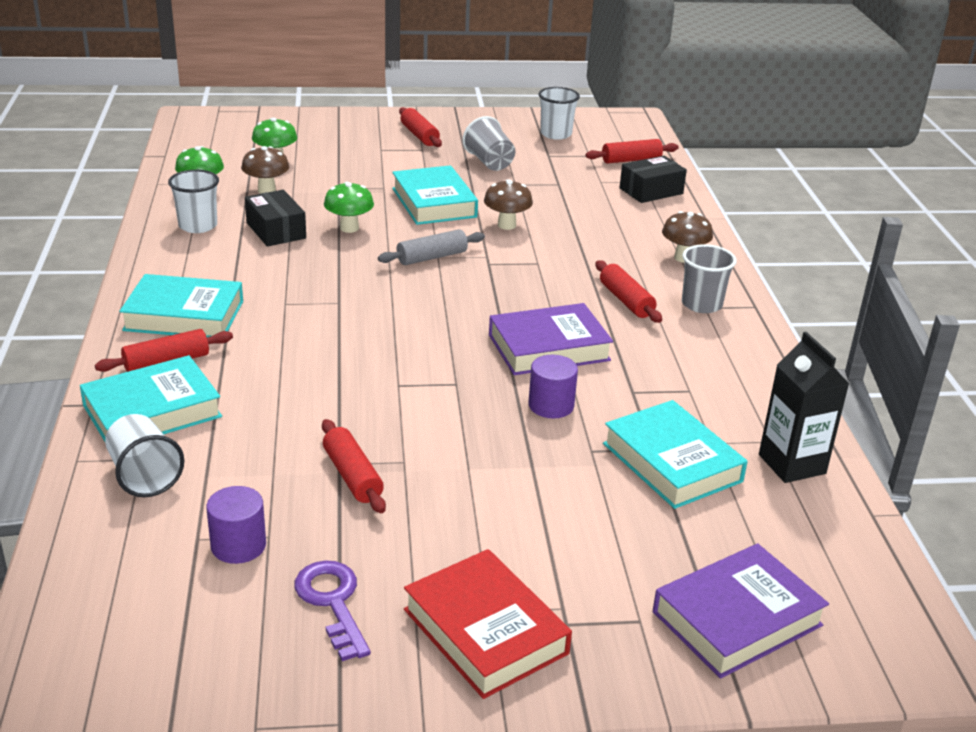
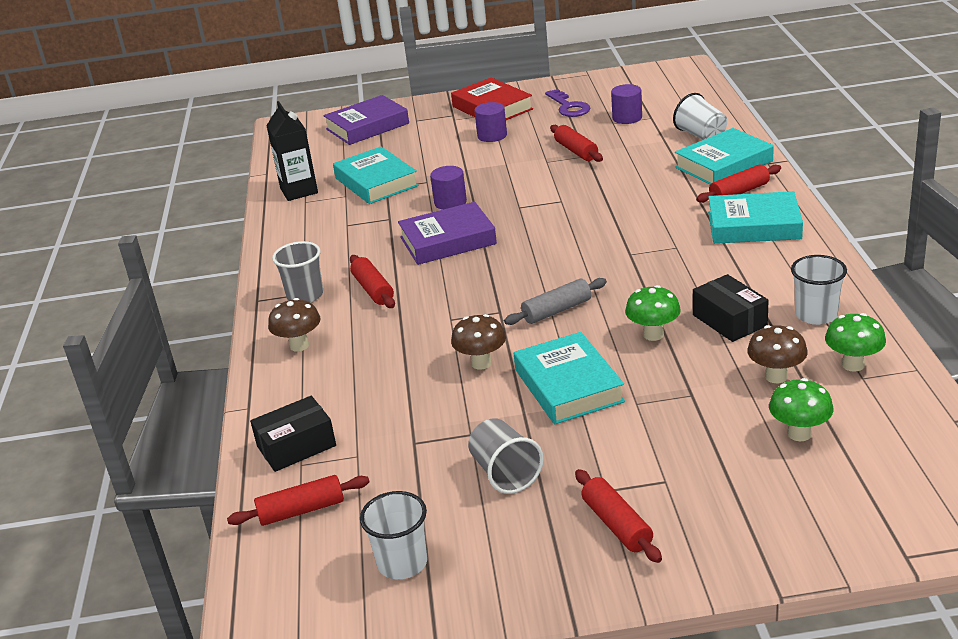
camera: 175 degrees left, 0 degrees up
(488, 541) = (492, 136): none -> purple cylinder

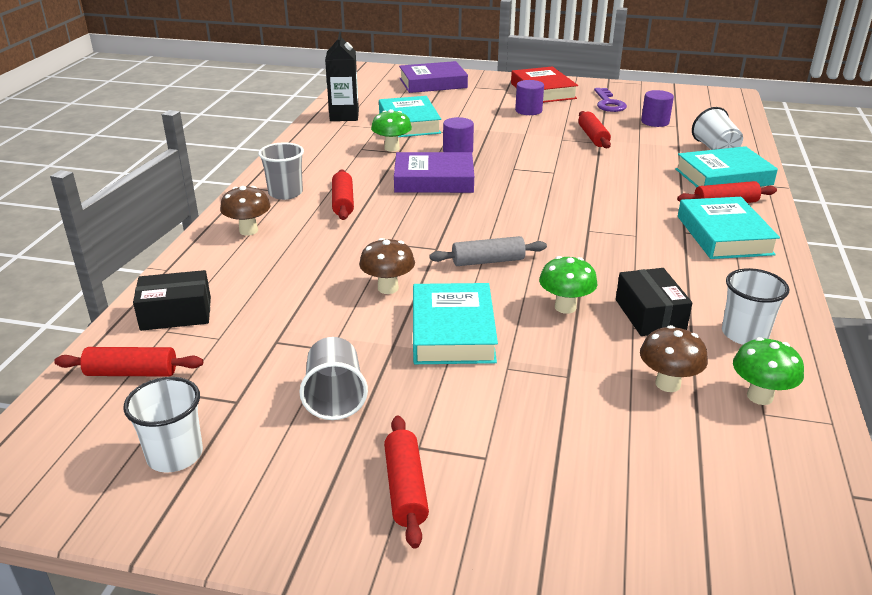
camera: 15 degrees right, 0 degrees up
(754, 225) = (724, 235): turquoise book -> turquoise book turned 60 degrees clockwise
(799, 433) = (660, 453): green mushroom -> green mushroom (392, 148)

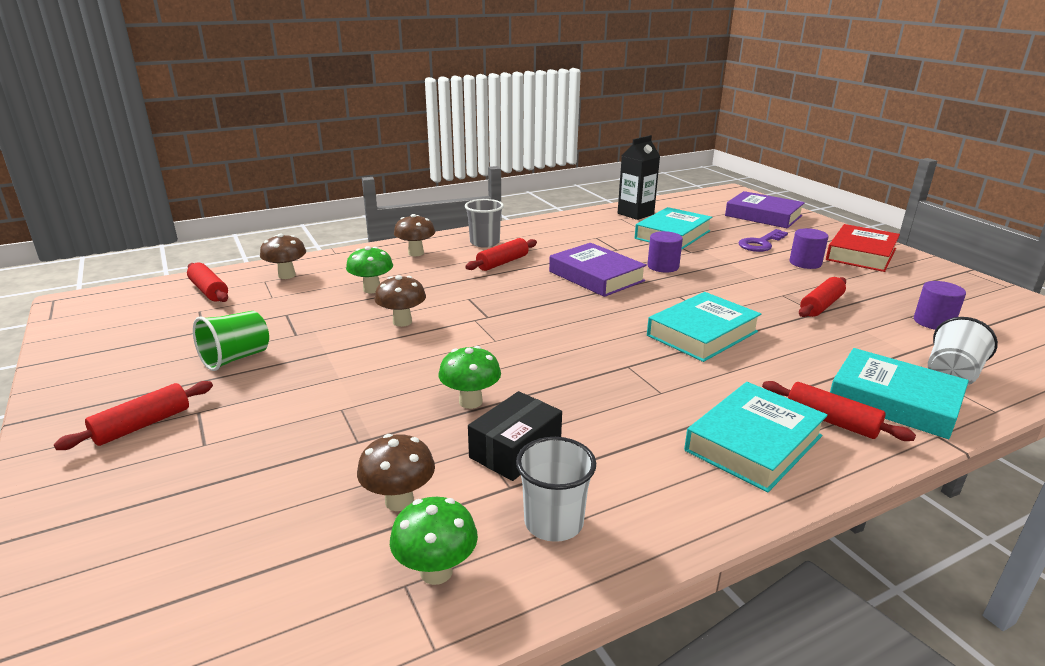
camera: 50 degrees right, 5 degrees down
(175, 455) = (131, 336): white cup -> none
(176, 314) = (287, 275): black box -> brown mushroom
(335, 397) = (236, 358): grey cup -> green cup
(392, 148) = (618, 245): green mushroom -> green mushroom (372, 289)
(452, 331) = (370, 367): turquoise book -> turquoise book (702, 333)
(488, 261) = (499, 342): grey rolling pin -> none
(608, 103) = (914, 288): purple key -> purple key (761, 243)

